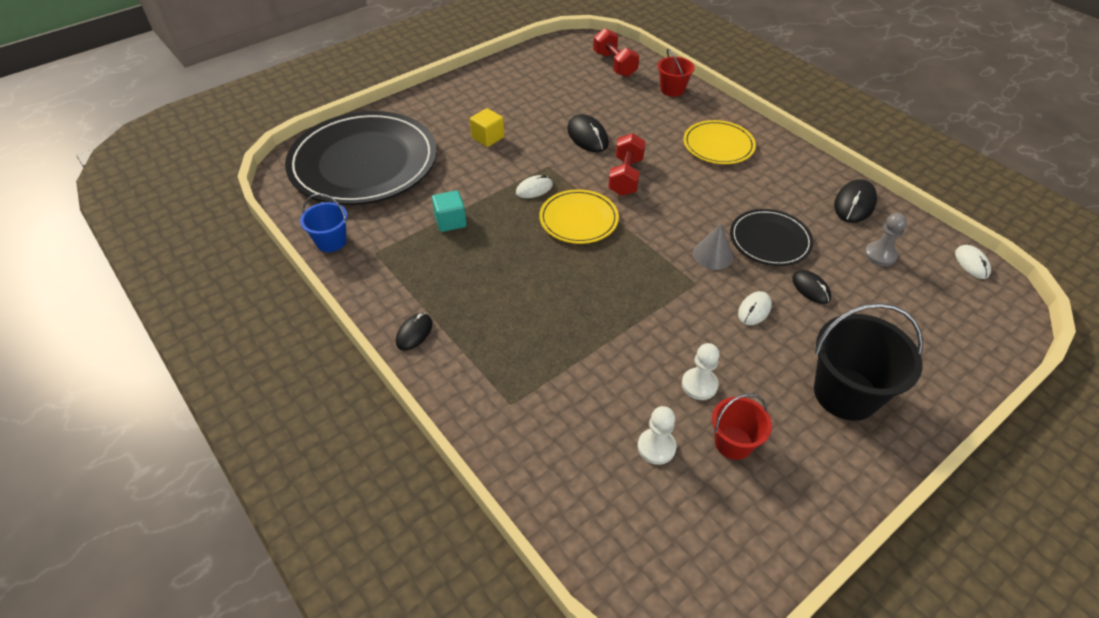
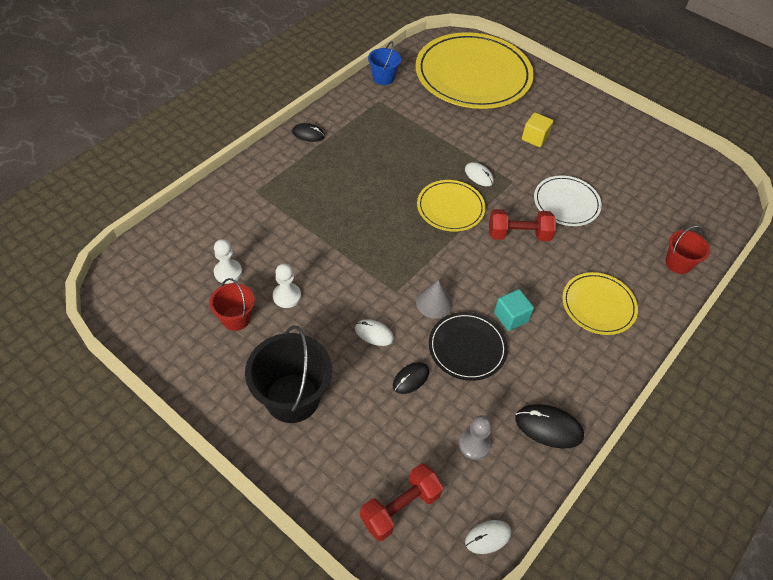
camera: 75 degrees right, 5 degrees up
(363, 162) = (473, 75): black plate -> yellow plate
(450, 221) = (423, 133): turquoise cube -> turquoise cube (511, 317)
(587, 136) = (566, 203): black mouse -> white plate
(614, 64) = (698, 213): red dumbbell -> red dumbbell (400, 507)

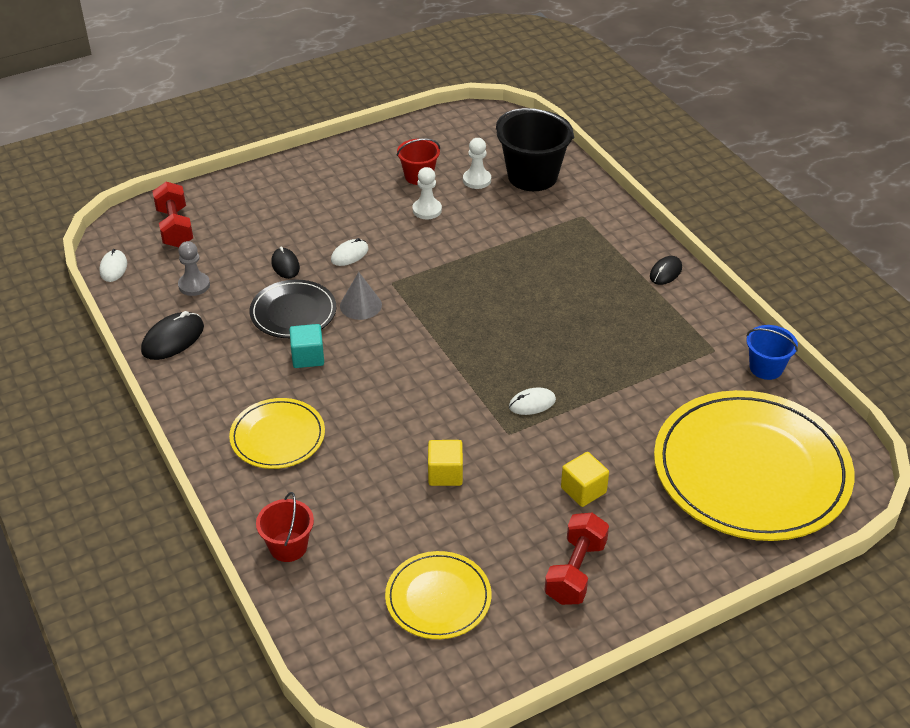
camera: 115 degrees right, 10 degrees down
(292, 398) = (314, 192): black bucket -> black bucket (532, 176)
(450, 208) = (488, 359): yellow plate -> yellow plate (438, 598)
(518, 234) = (416, 406): red dumbbell -> red dumbbell (575, 571)
(566, 203) = (445, 474): white plate -> yellow cube

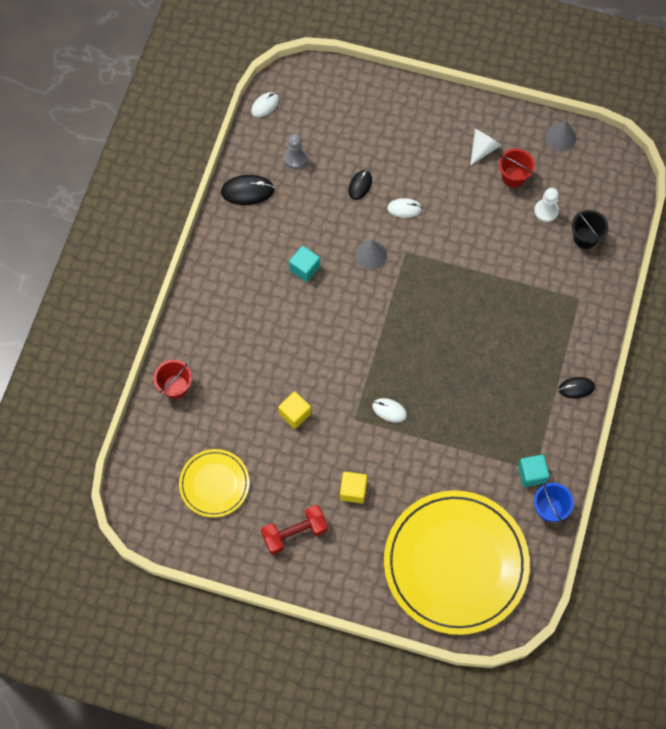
camera: 45 degrees right, 25 degrees up
(175, 228) = (327, 100): red dumbbell -> none
(277, 436) = (236, 311): yellow plate -> none
(293, 312) = (329, 227): black plate -> none
(367, 175) = (483, 149): none -> white cone
(424, 130) = (560, 137): none -> grey cone
(427, 210) = (487, 211): white pawn -> none
(532, 176) = (585, 238): black bucket -> black bucket, size x0.57
(716, 355) = (531, 474): none -> turquoise cube

